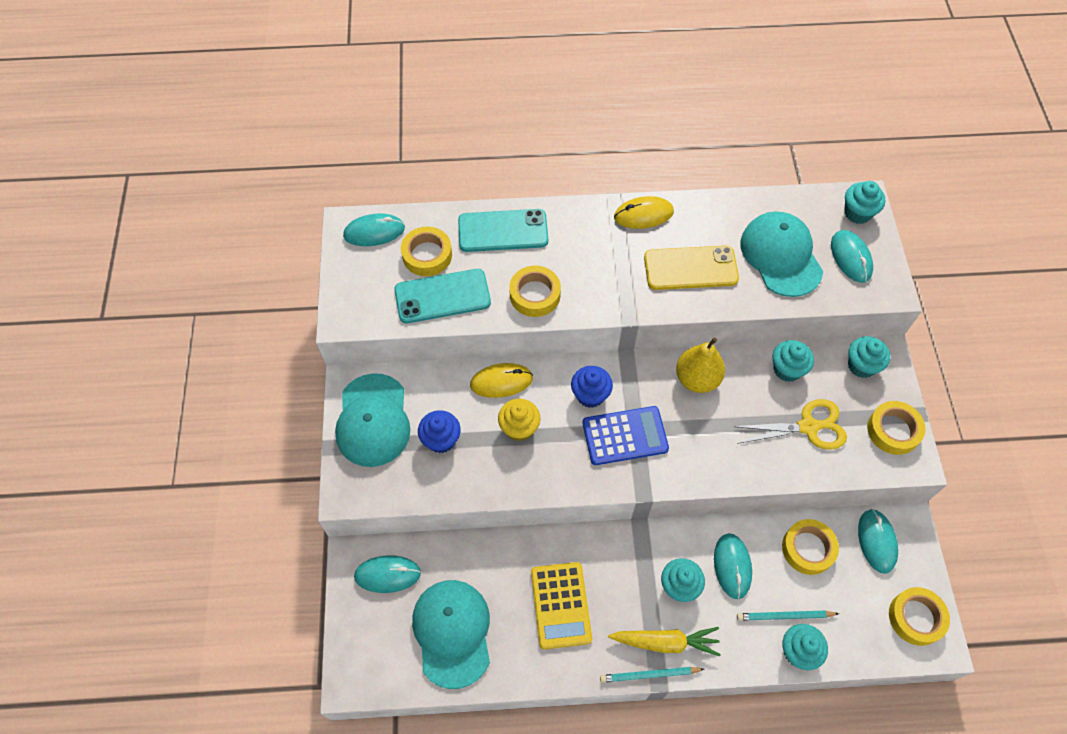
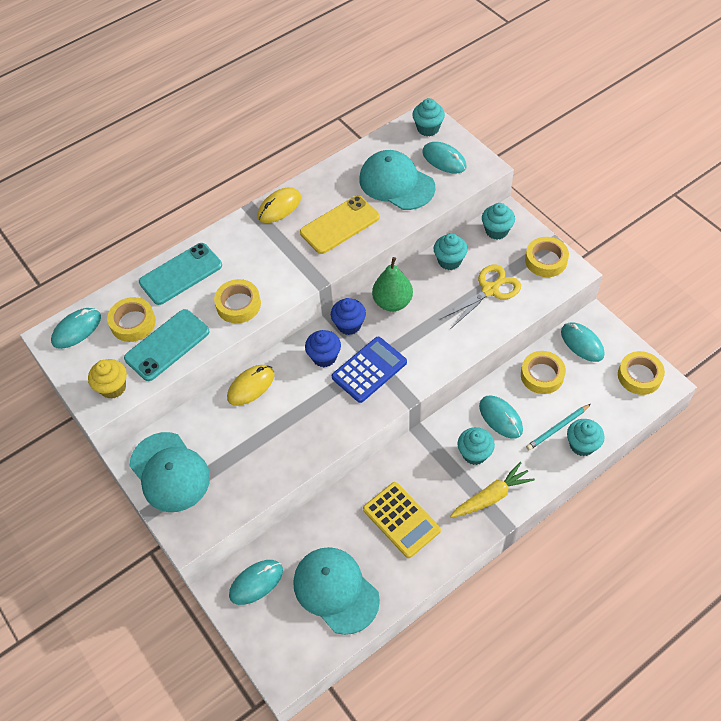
camera: 30 degrees left, 5 degrees down
(441, 440) = (234, 454): blue cupcake -> blue cupcake (349, 325)
(519, 428) = (288, 410): yellow cupcake -> yellow cupcake (113, 387)
(649, 675) = (496, 525): turquoise pencil -> none
(697, 379) = (392, 302): yellow pear -> green pear

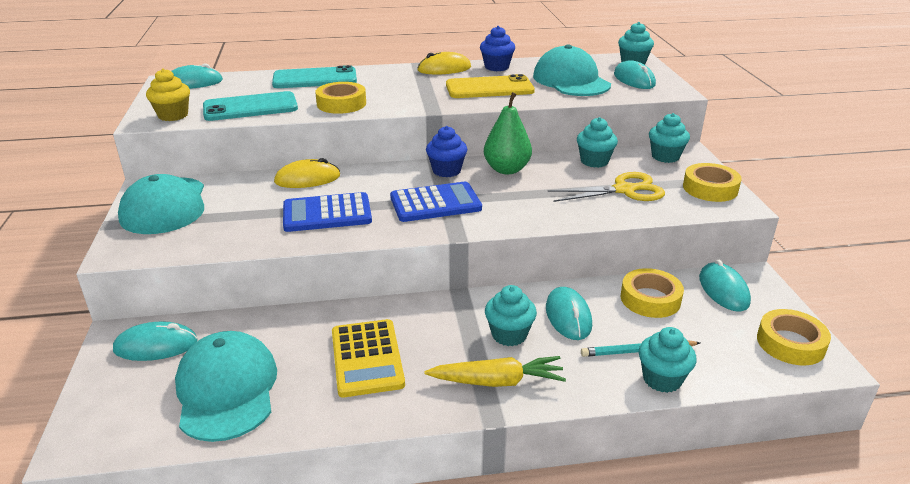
camera: 25 degrees right, 25 degrees down
(133, 323) = (240, 90): yellow tape -> none
(301, 420) = (327, 213): none -> blue calculator
(324, 357) = (399, 182): blue cupcake -> blue cupcake (496, 67)

